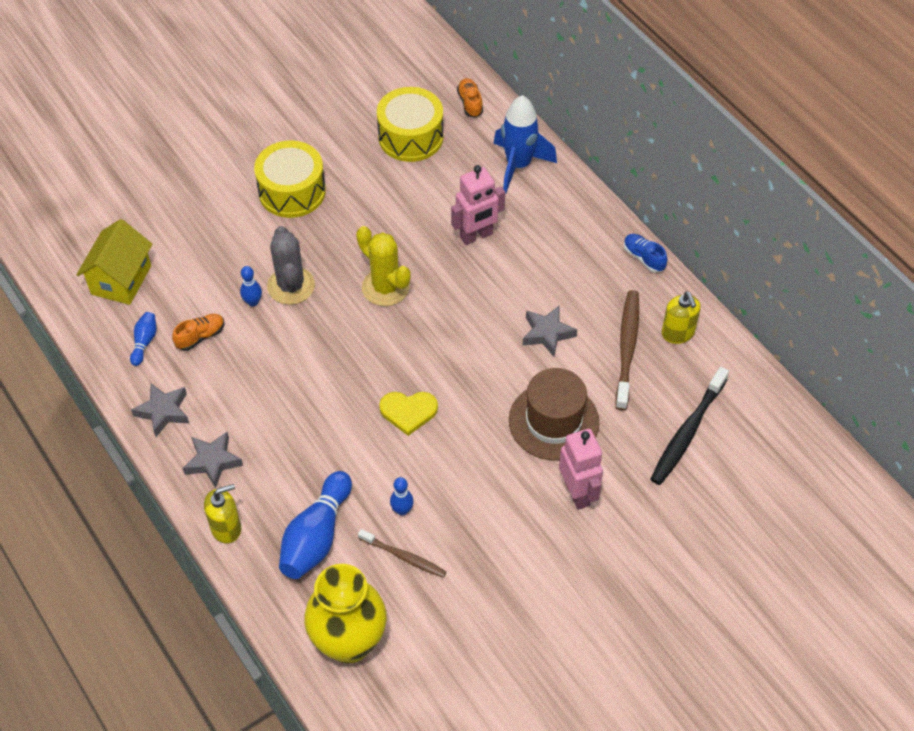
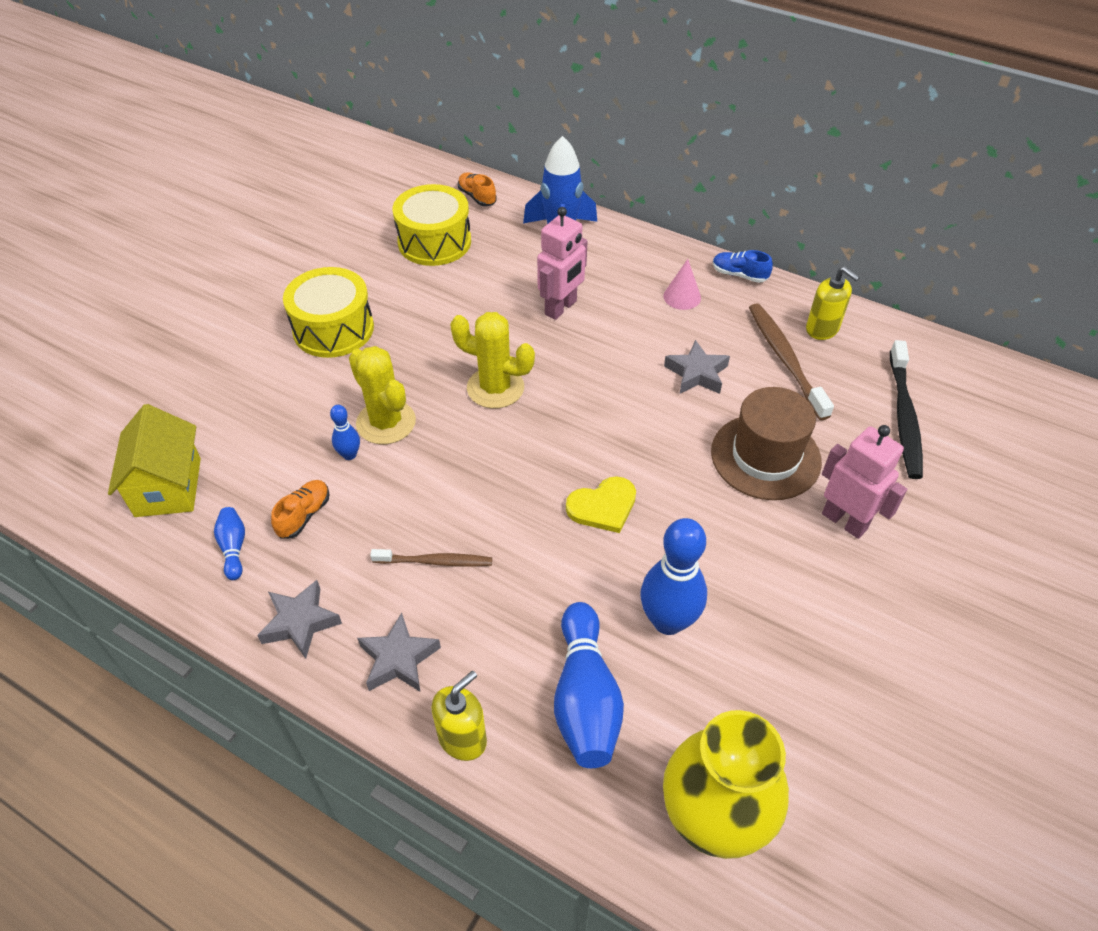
camera: 25 degrees left, 5 degrees down
(291, 286) = (386, 422): grey cactus -> yellow cactus
(402, 510) = (668, 621): blue bowling pin -> blue bowling pin, size x2.04
(404, 557) = (706, 677): brown toothbrush -> brown toothbrush (435, 562)
(581, 261) = (682, 297): none -> pink cone

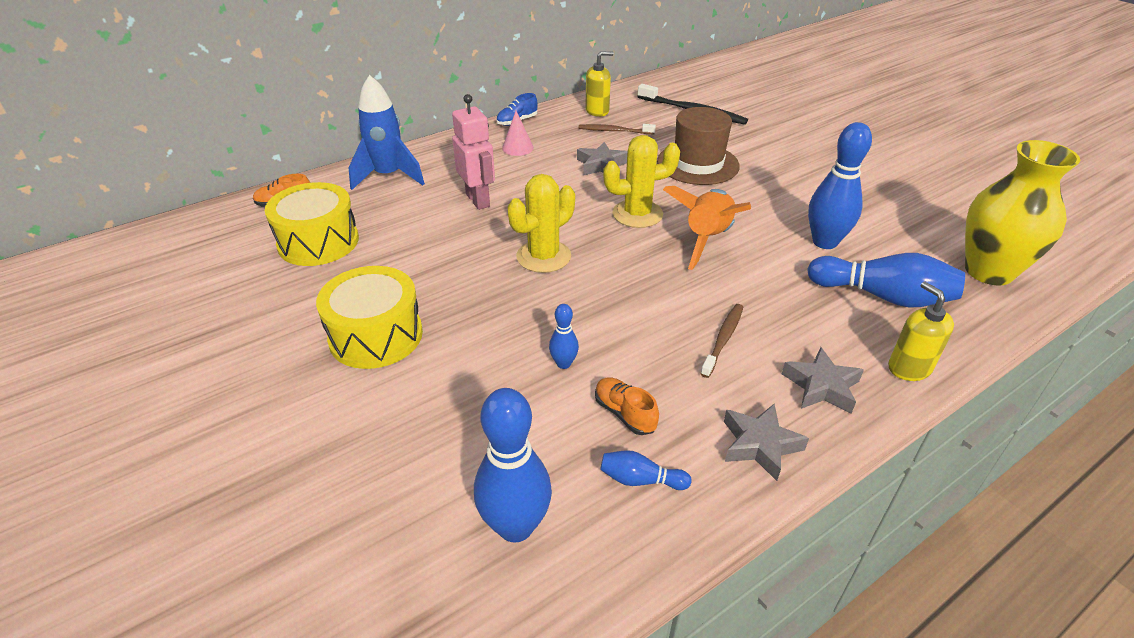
camera: 65 degrees left, 10 degrees down
(168, 487) = (515, 526): yellow house -> blue bowling pin
(386, 422) = (538, 330): yellow cactus -> yellow cactus (637, 214)
(603, 506) = (707, 239): yellow heart -> orange rocket
(785, 359) = (614, 131): brown toothbrush -> brown toothbrush, size x0.62
(844, 521) = (767, 155): pink robot -> none

